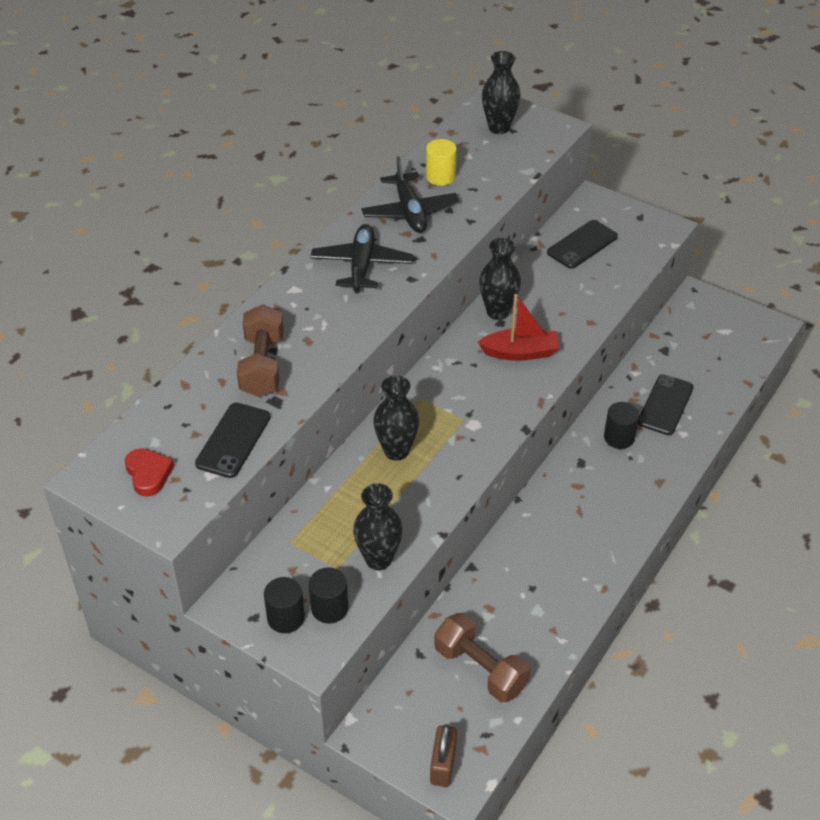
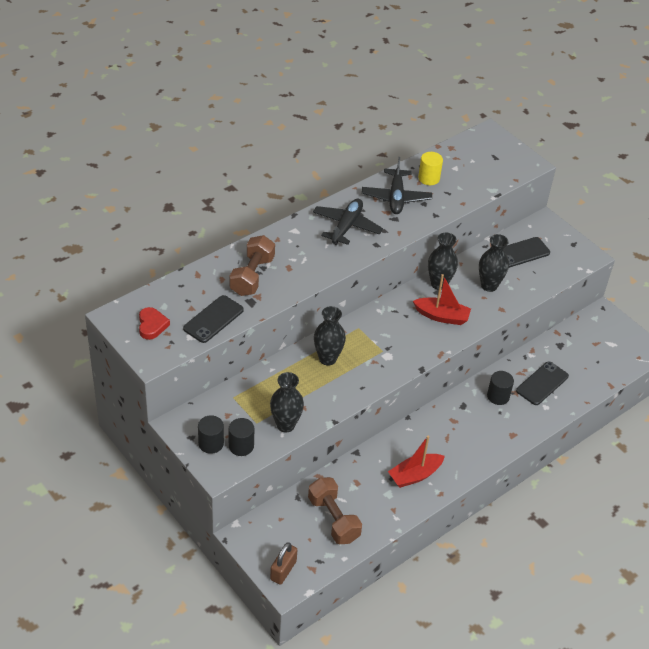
camera: 15 degrees right, 0 degrees up
(499, 127) = (486, 153): black vase -> black vase (489, 286)
(560, 574) = (415, 475): none -> red boat

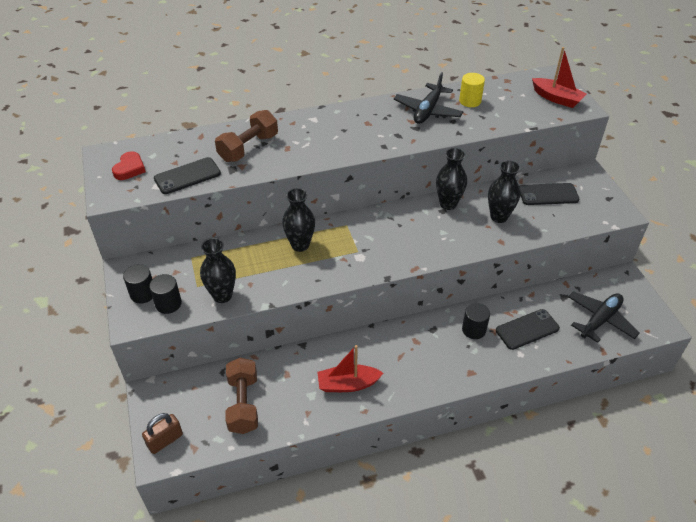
camera: 25 degrees right, 0 degrees up
(346, 226) = (364, 125): black plane -> black plane (600, 320)
(442, 316) = (435, 234): red boat -> red boat (556, 98)

